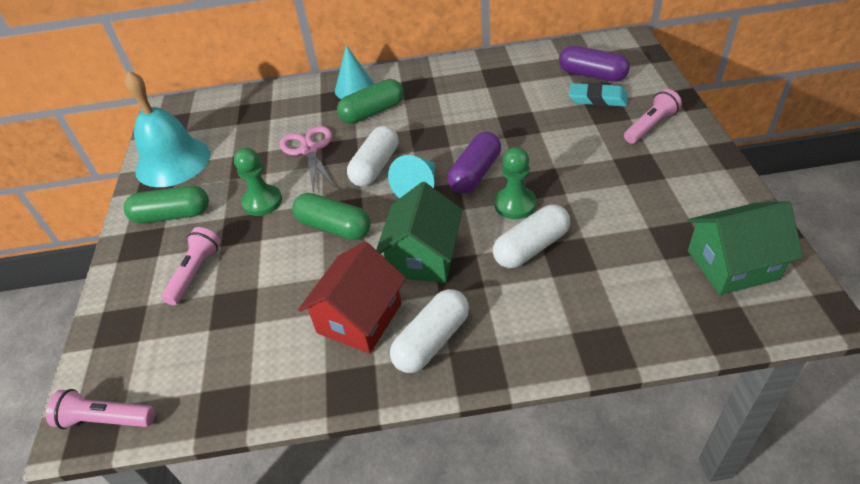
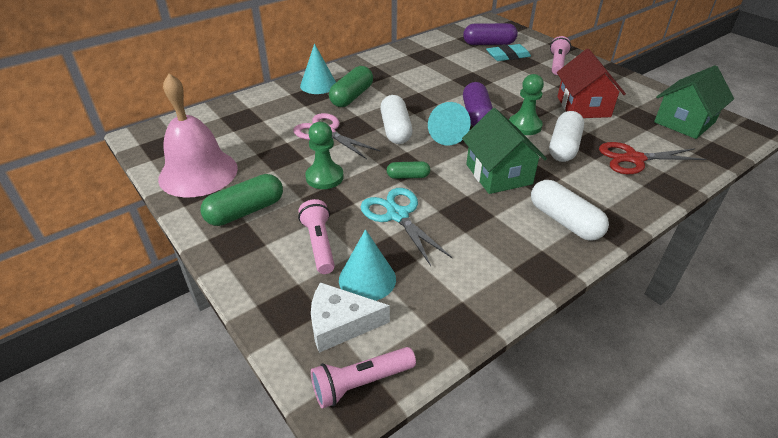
camera: 35 degrees left, 5 degrees down
(141, 358) = (340, 324): none -> white cheese
(173, 162) = (198, 173): turquoise bell -> pink bell
(198, 324) = (367, 279): none -> turquoise cone
(283, 268) = (397, 215): none -> turquoise scissors
(334, 227) = (408, 176): green capsule -> green capsule, size x0.56
(359, 318) = (497, 226): red house -> red house (583, 107)
(432, 341) = (564, 221): white capsule -> white capsule turned 45 degrees counterclockwise
(600, 294) = (634, 159): none -> red scissors

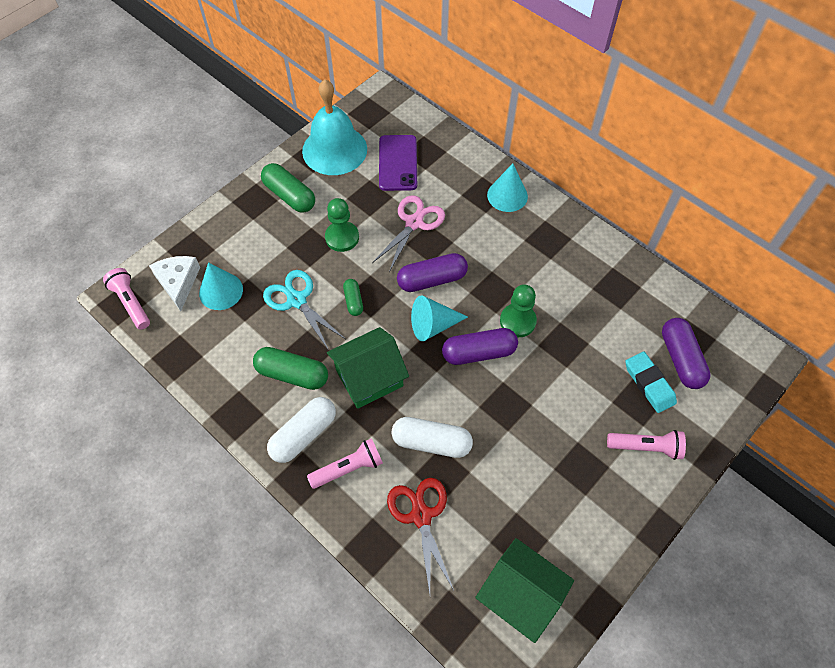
camera: 80 degrees right, 20 degrees up
(198, 173) = (334, 150): pink bell -> turquoise bell
(245, 134) = (398, 163): none -> purple phone
(319, 244) = (256, 253): pink flashlight -> pink flashlight (348, 468)
(352, 96) = (490, 230): green capsule -> green capsule (292, 374)
(395, 130) = (432, 280): white capsule -> purple capsule
(397, 215) = (296, 300): turquoise scissors -> turquoise scissors turned 90 degrees counterclockwise
(524, 126) = (467, 402): green pawn -> green pawn (517, 321)
(583, 107) = (529, 471): red house -> none

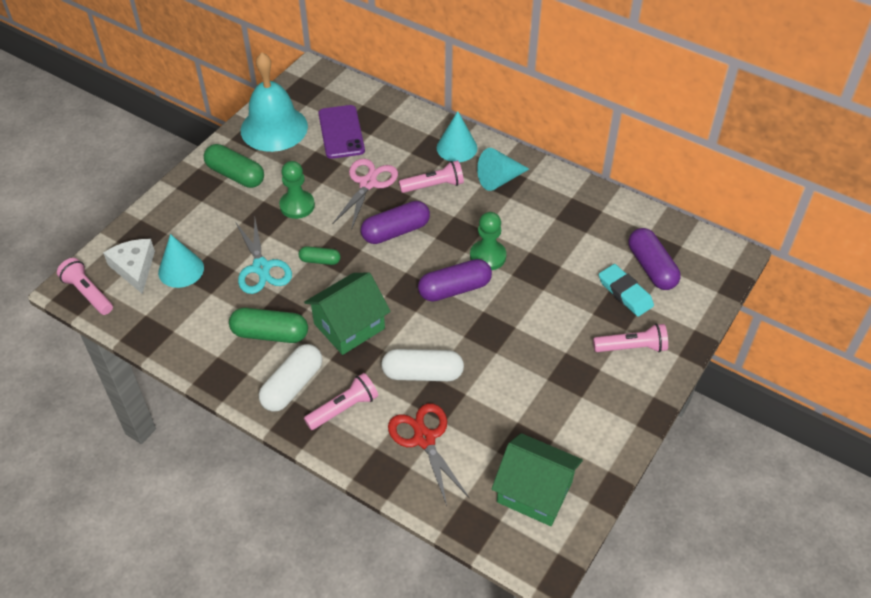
camera: 10 degrees left, 10 degrees down
(296, 300) = (261, 268): turquoise scissors -> turquoise scissors turned 150 degrees counterclockwise
(353, 301) = (320, 260): green capsule -> green capsule turned 60 degrees counterclockwise
(433, 325) = (404, 271): turquoise cone -> turquoise cone (499, 179)
(477, 234) = (434, 186): none -> pink flashlight

